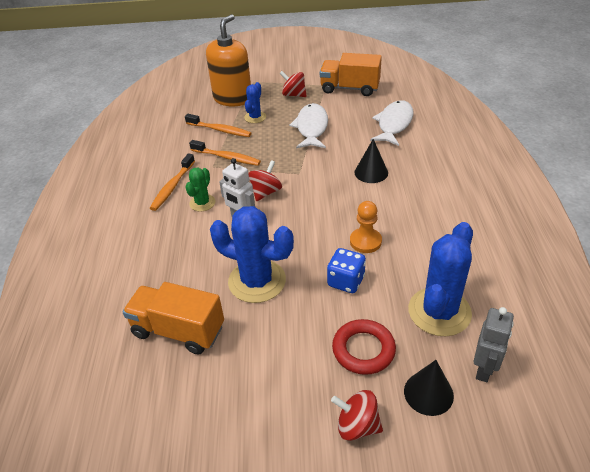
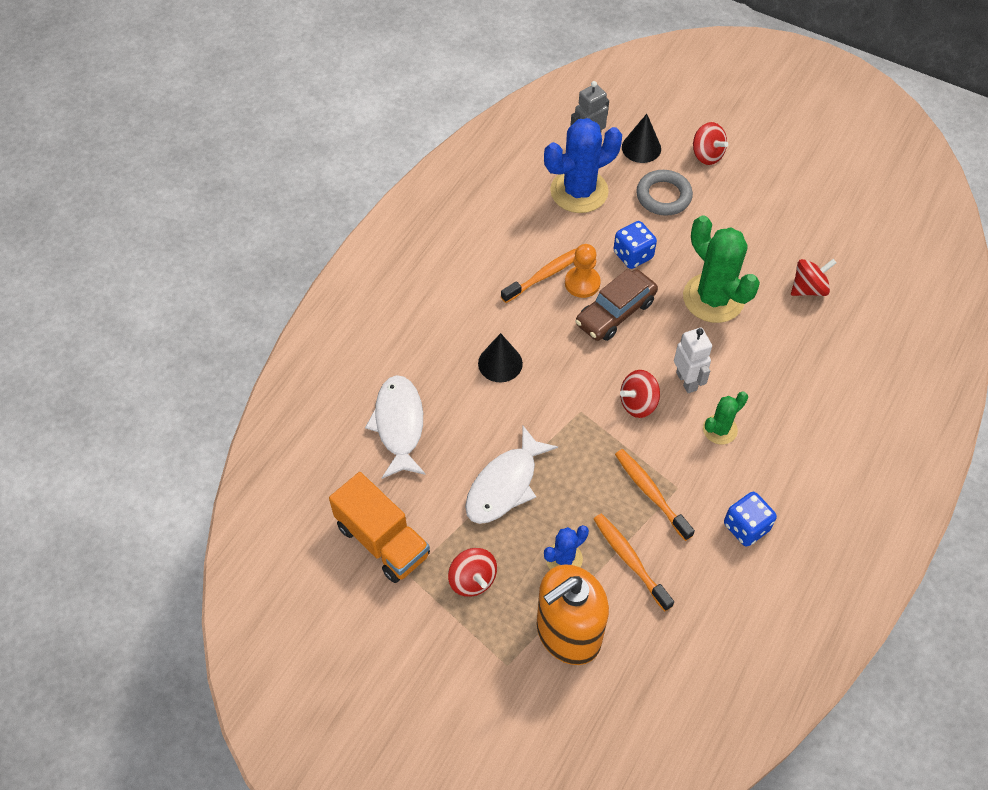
camera: 150 degrees left, 15 degrees up
(160, 167) = (746, 527): none -> blue dice
(172, 187) = (745, 479): orange toothbrush -> orange toothbrush (546, 274)
(178, 331) = (808, 288): orange truck -> red spinning top
(257, 281) = (713, 298): blue cactus -> green cactus
(324, 234) = (615, 312): none -> brown car
(363, 350) = (663, 196): red ring -> grey ring
(394, 124) = (399, 425): white fish -> white fish turned 120 degrees clockwise

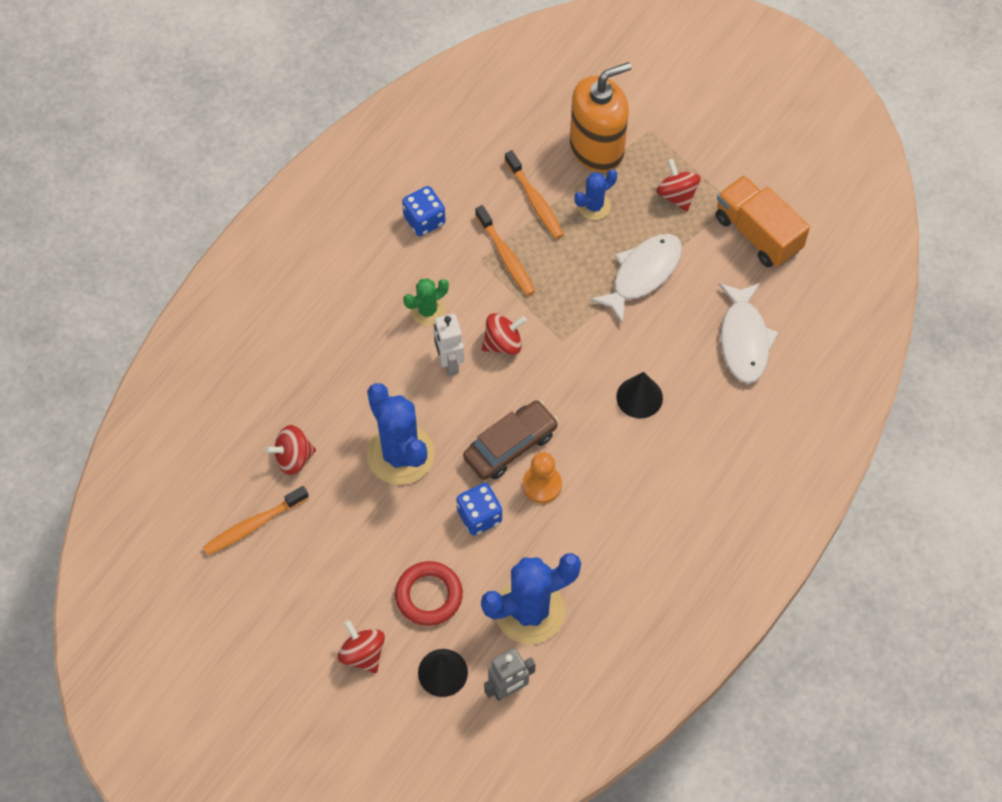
camera: 175 degrees left, 5 degrees up
(546, 274) = (581, 499): orange toothbrush -> orange toothbrush (253, 525)
(663, 196) = (429, 595): grey ring -> red ring
(713, 298) = (400, 454): green cactus -> blue cactus

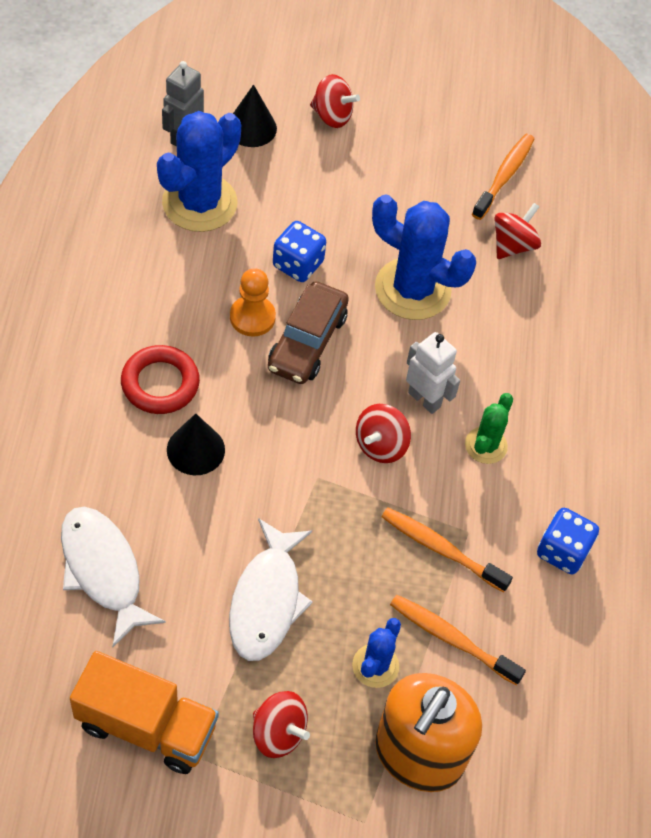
camera: 145 degrees right, 5 degrees down
(429, 595) = (303, 180): red ring -> red ring (160, 383)

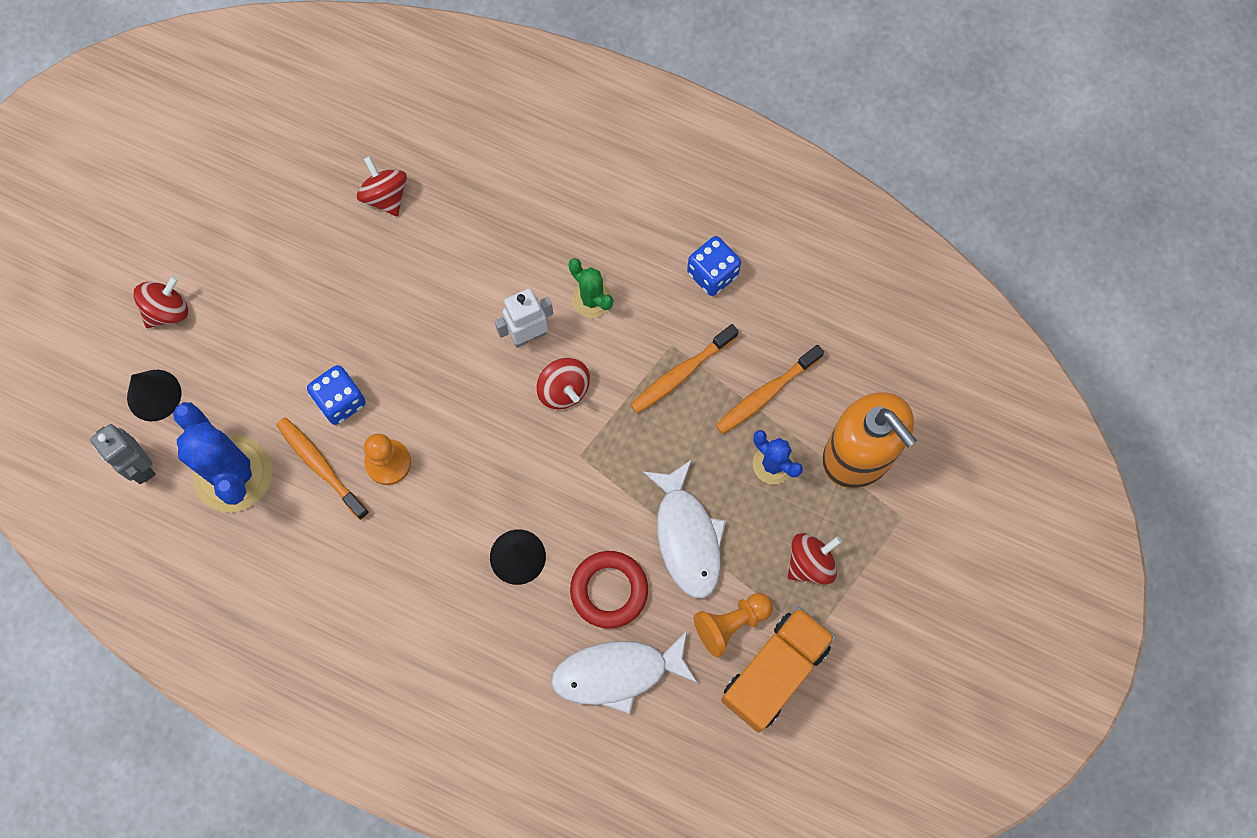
camera: 65 degrees left, 15 degrees up
(160, 383) = (435, 570): red ring -> red ring (609, 590)
(186, 667) = (731, 624): none -> orange pawn
(267, 600) = (687, 536): white fish -> white fish turned 45 degrees clockwise
(307, 342) = (432, 420): brown car -> none
(412, 289) = (405, 305): blue cactus -> none
(504, 176) = (302, 174): orange toothbrush -> orange toothbrush (320, 466)

